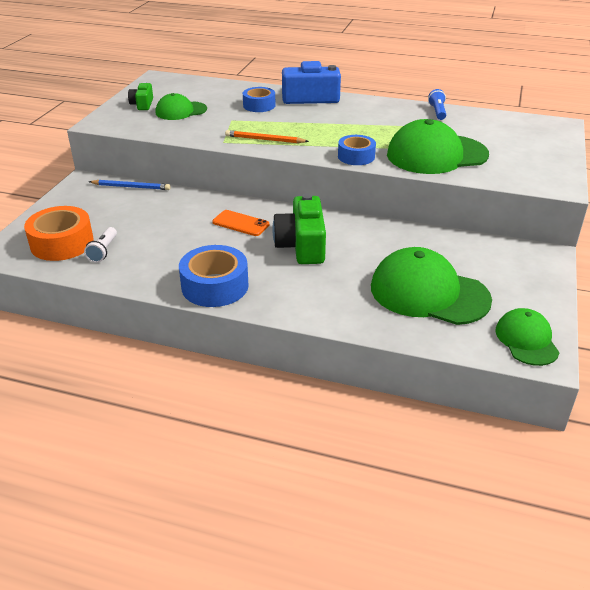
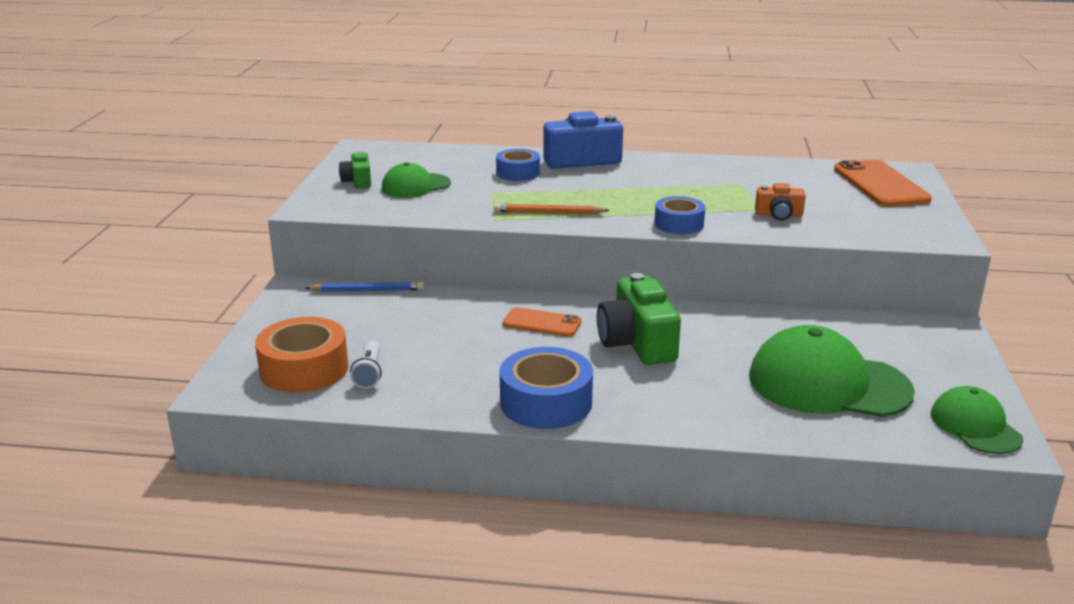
camera: 10 degrees left, 10 degrees down
(436, 155) = (779, 215): green cap -> orange camera
(437, 112) = (752, 166): blue flashlight -> none
(530, 135) = (880, 184): none -> orange phone

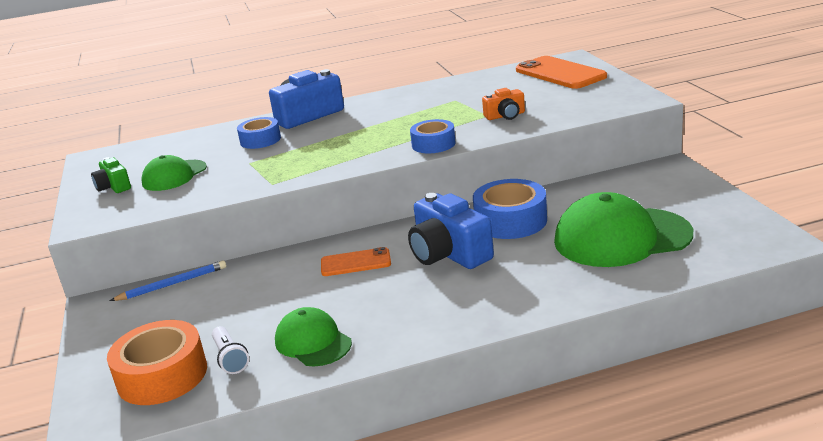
camera: 20 degrees left, 0 degrees up
(546, 402) = (412, 329): blue tape -> blue tape (510, 221)
(549, 213) = (316, 165): orange pencil -> none
(637, 342) = (449, 253): green camera -> blue camera
(975, 426) = (749, 234): green cap -> green cap (313, 342)

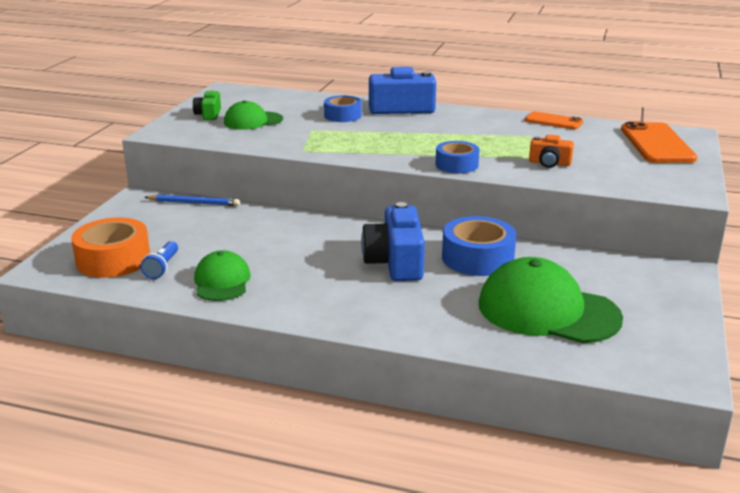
camera: 30 degrees right, 0 degrees up
(230, 358) = (162, 268): white flashlight -> blue flashlight
(355, 263) = (323, 240): orange phone -> orange phone (553, 121)

